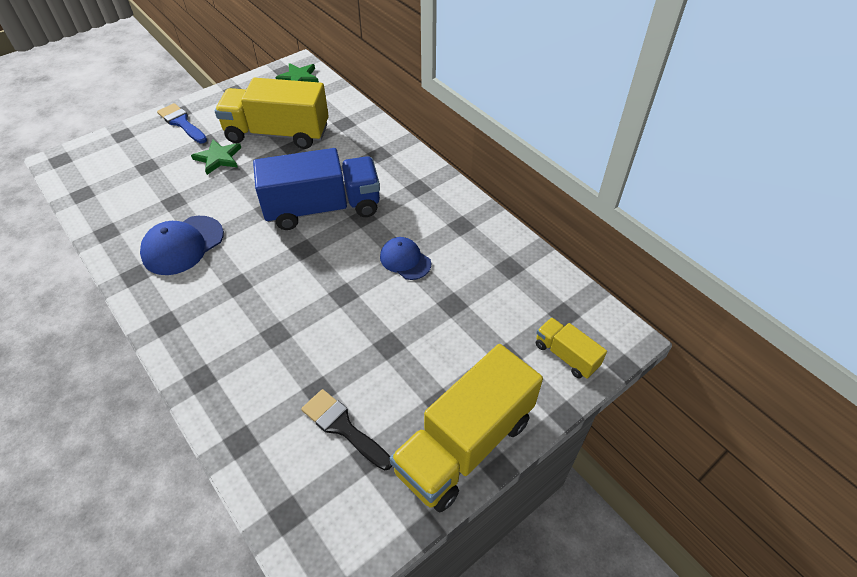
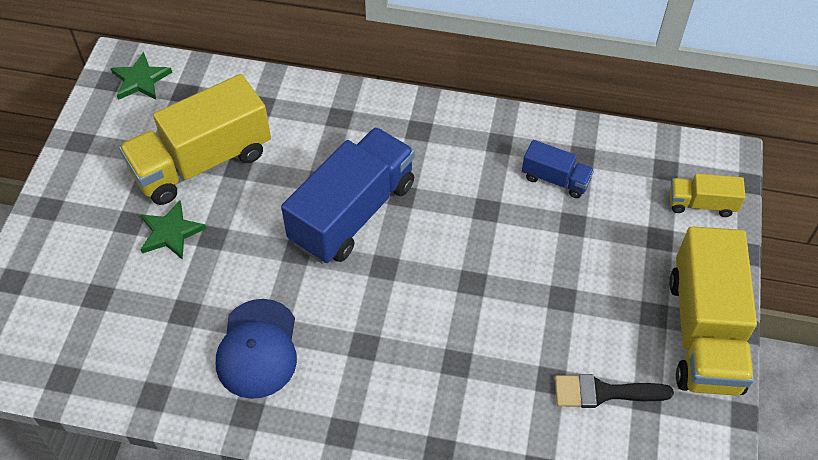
camera: 40 degrees left, 5 degrees up
(181, 123) = (68, 220): blue brush -> none
(405, 260) = (489, 211): blue cap -> none
(473, 269) = (555, 179): none -> blue truck

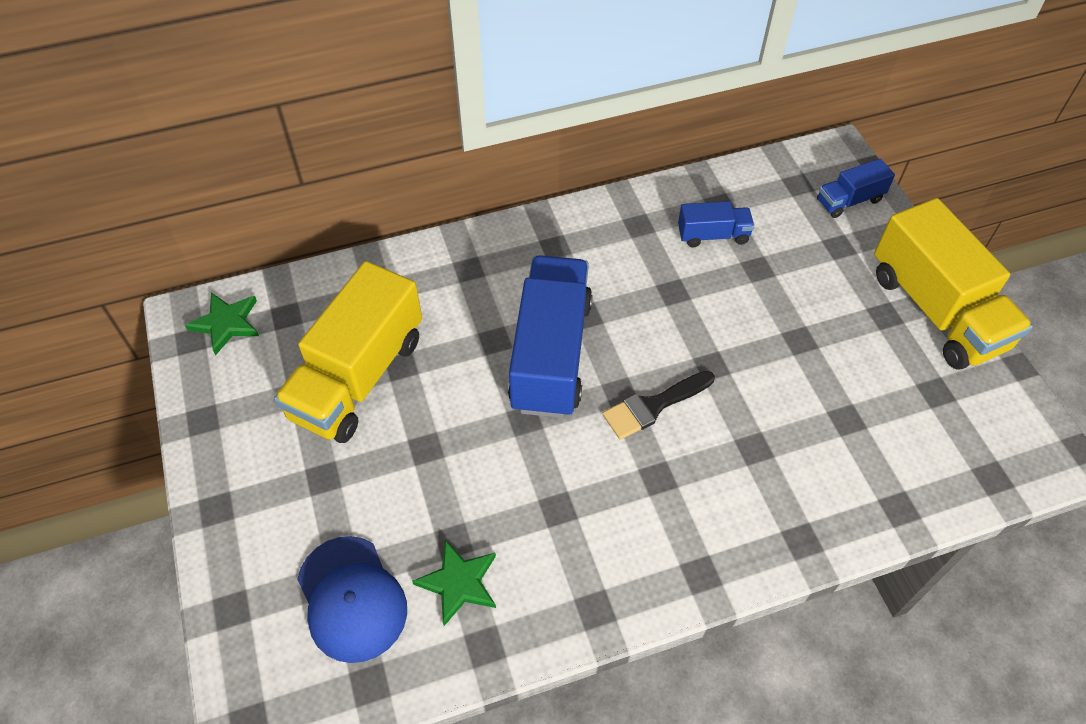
camera: 30 degrees left, 0 degrees up
(171, 232) = (377, 465): green star -> green star (459, 583)
(257, 349) = (557, 537): blue cap -> blue cap (351, 599)
(603, 392) = (898, 406): black brush -> black brush (653, 406)
(701, 204) = (849, 200): yellow truck -> blue truck

